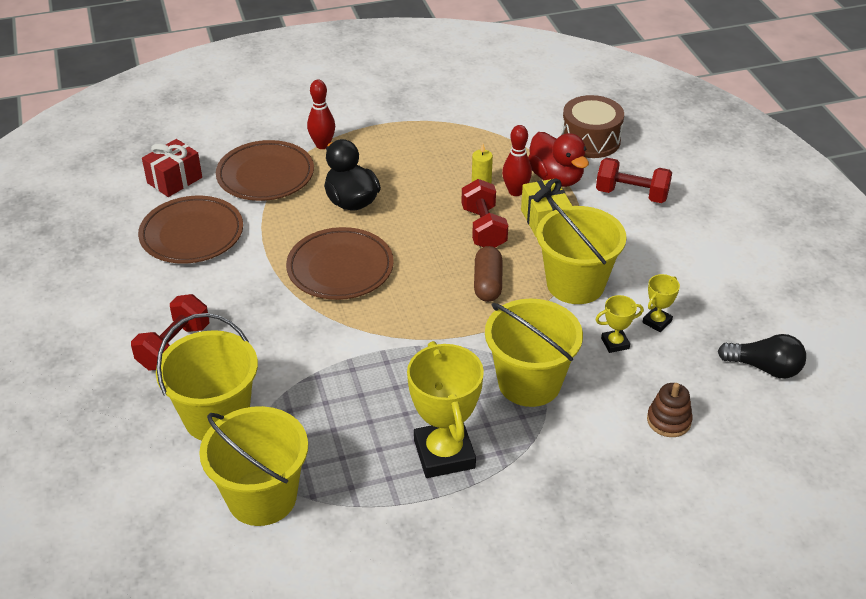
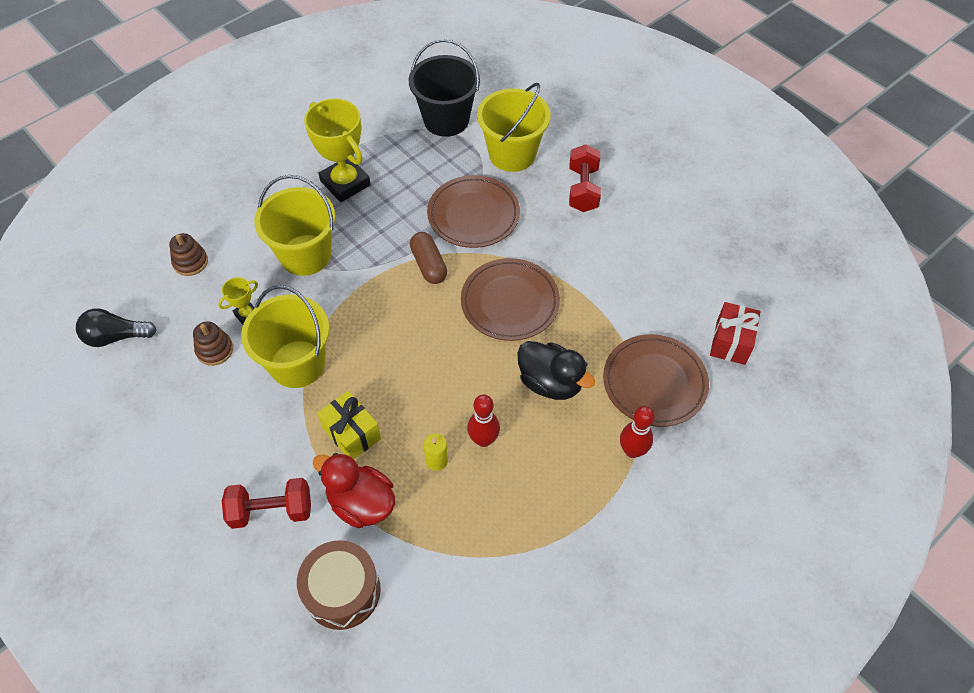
camera: 155 degrees right, 15 degrees up
(192, 234) = (659, 288): brown plate -> brown plate (473, 215)
(262, 497) = (446, 120): yellow bucket -> black bucket
(483, 228) = (407, 398): red dumbbell -> none
(487, 283) = (376, 335): brown capsule -> brown capsule (429, 265)
(515, 192) = (396, 463): red bowling pin -> red bowling pin (483, 440)
(657, 322) = (215, 350): yellow trophy -> brown stacking toy

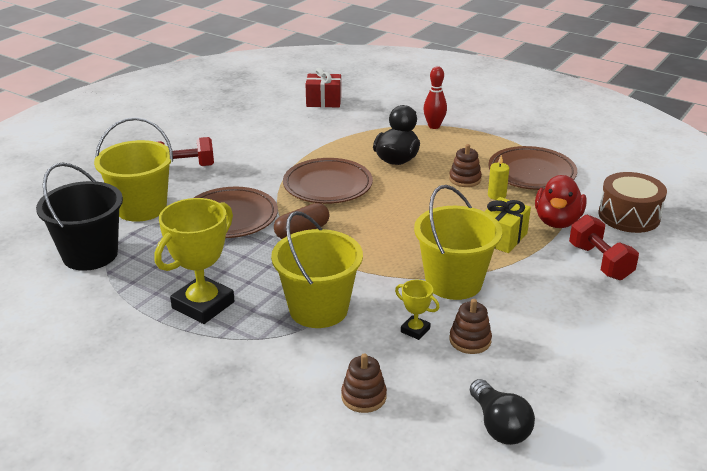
camera: 105 degrees left, 25 degrees down
(483, 440) = (465, 179): red bowling pin -> brown stacking toy
(654, 383) = (374, 123): brown plate -> brown plate (531, 173)

